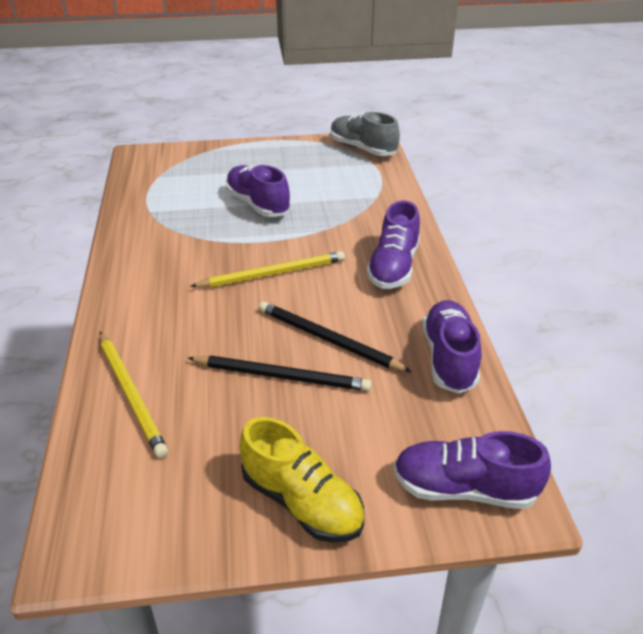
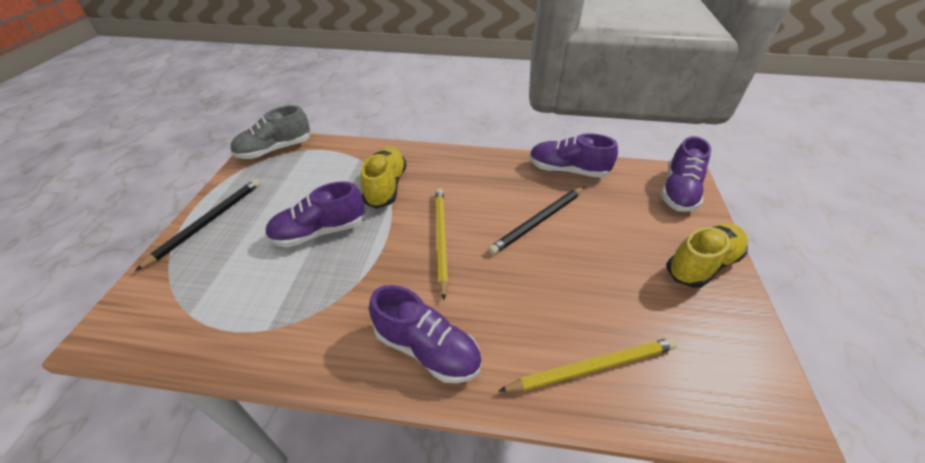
camera: 75 degrees left, 5 degrees up
(282, 376) = (577, 254): black pencil -> black pencil (208, 222)
(338, 223) = (386, 186): none -> yellow shoe
(393, 267) = (460, 171): purple shoe -> purple shoe (427, 349)

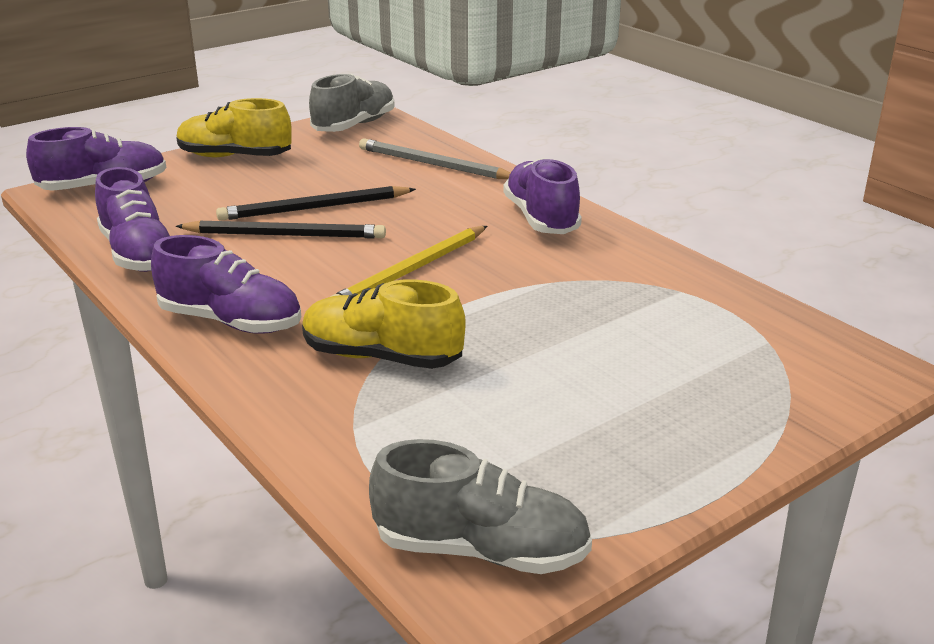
camera: 135 degrees left, 15 degrees down
(208, 222) = (705, 448): black pencil -> black pencil (314, 208)
(320, 232) = (543, 347): purple shoe -> purple shoe (231, 322)
(386, 186) = (381, 357): yellow shoe -> yellow shoe turned 60 degrees clockwise
(592, 367) = (433, 165): yellow pencil -> grey pencil
(748, 383) = (354, 125): none -> grey shoe

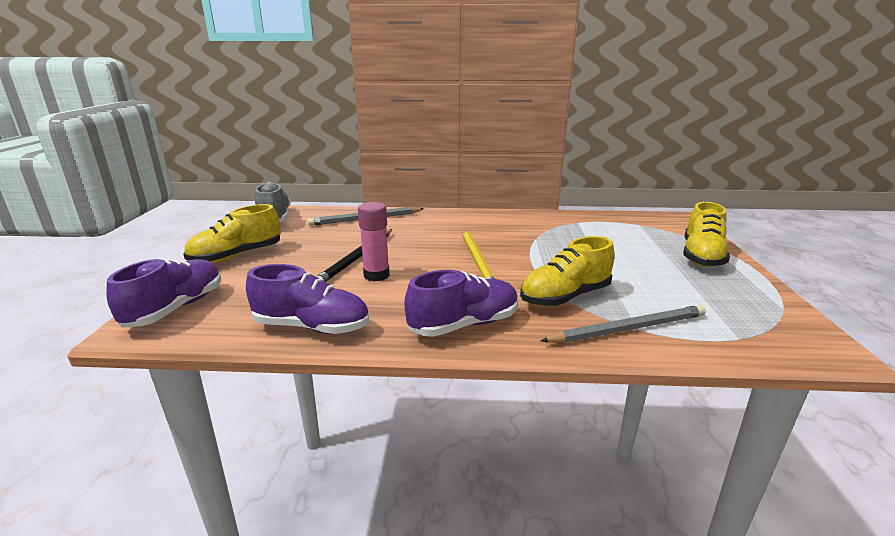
camera: 50 degrees left, 5 degrees down
(285, 235) = (376, 275): black pencil -> pink glue stick
(344, 422) = (628, 329): none -> grey pencil
(481, 550) = (786, 335): grey shoe -> none
(541, 218) = (469, 220): purple shoe -> none
(704, 427) = (701, 256): none -> yellow shoe

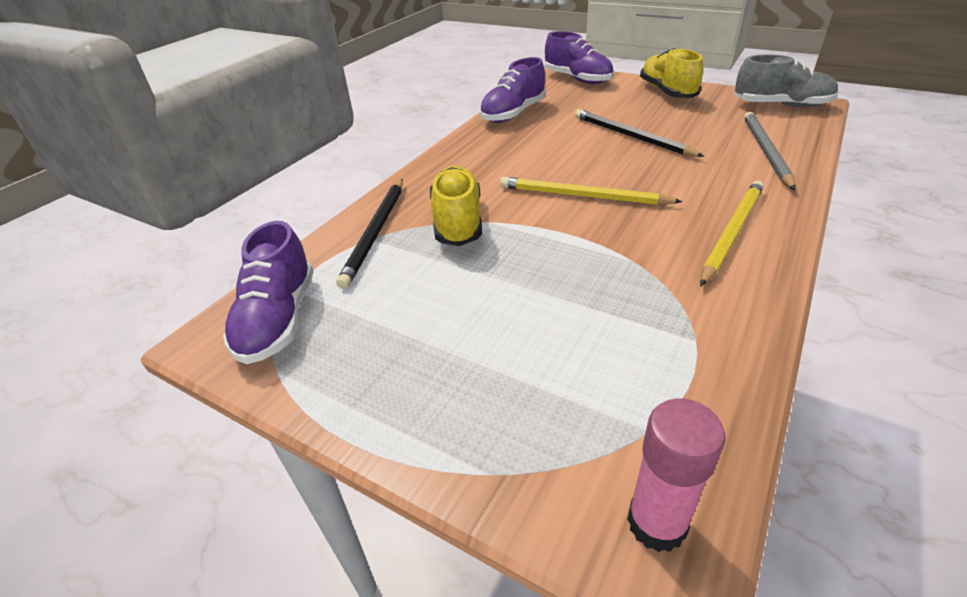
camera: 120 degrees right, 15 degrees up
(376, 275) = (582, 141): pink glue stick -> pink glue stick (656, 523)
(464, 325) = (462, 162): purple shoe -> purple shoe (278, 319)
(480, 221) = (732, 232): none -> yellow pencil
(628, 329) = (375, 233): grey pencil -> black pencil
(701, 256) = (452, 409): yellow shoe -> none

